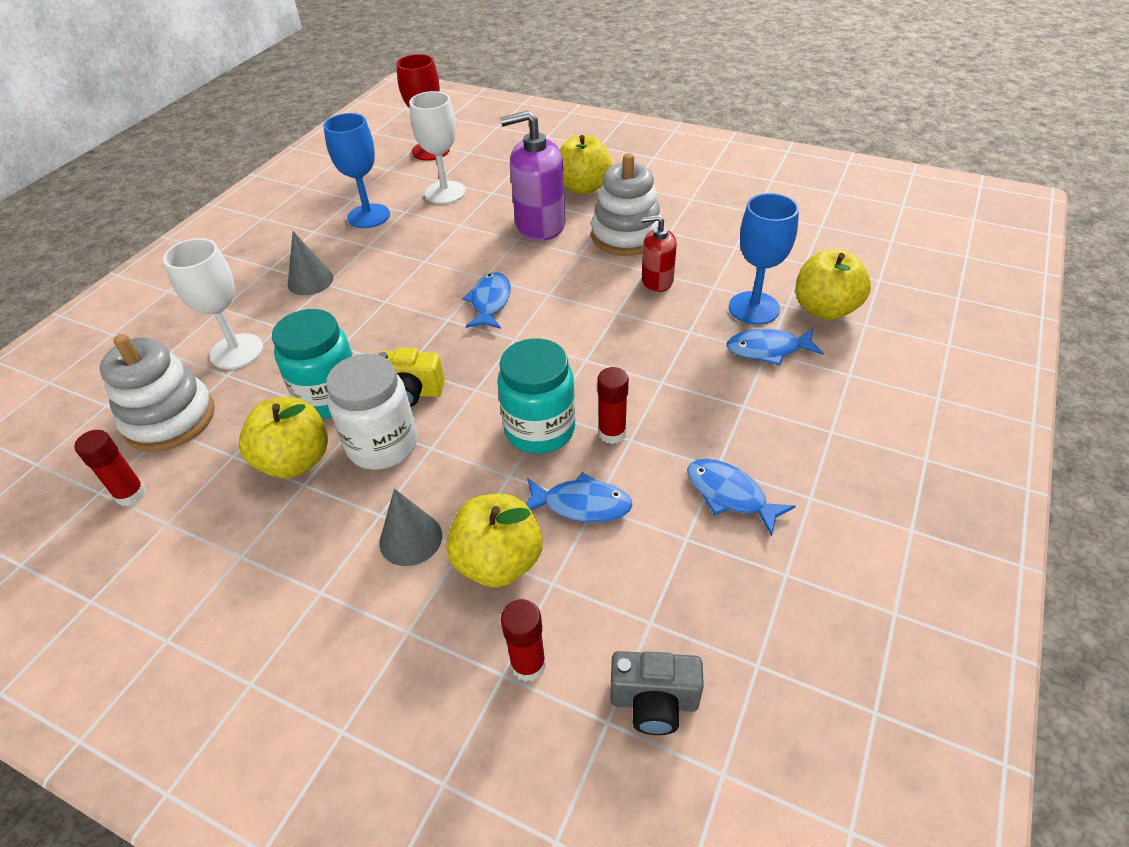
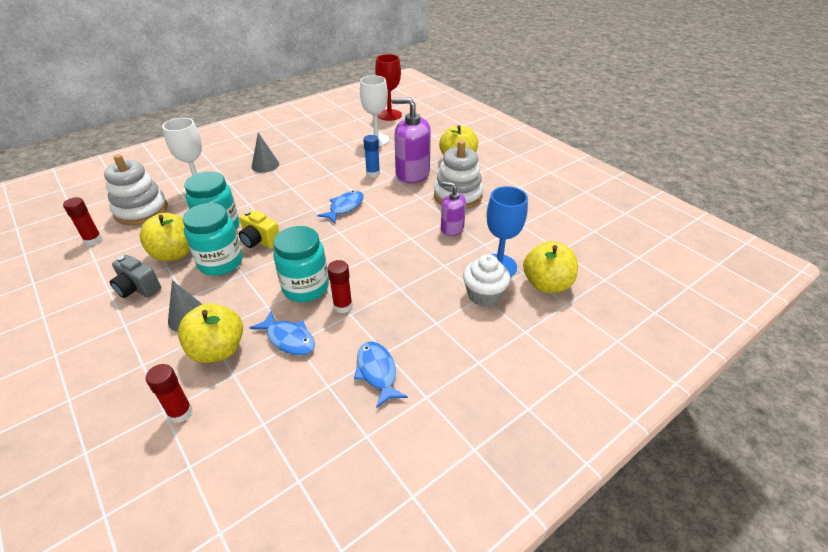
camera: 25 degrees right, 5 degrees down
(368, 216) = (324, 140): blue goblet -> none
(382, 445) = (220, 263): white jar -> turquoise jar
(485, 242) = (373, 173): none -> blue glue stick
(654, 702) = (222, 469): grey camera -> grey camera (138, 288)
(657, 281) = (452, 228): red soap dispenser -> purple soap dispenser
(768, 350) = (484, 295): blue fish -> white cupcake

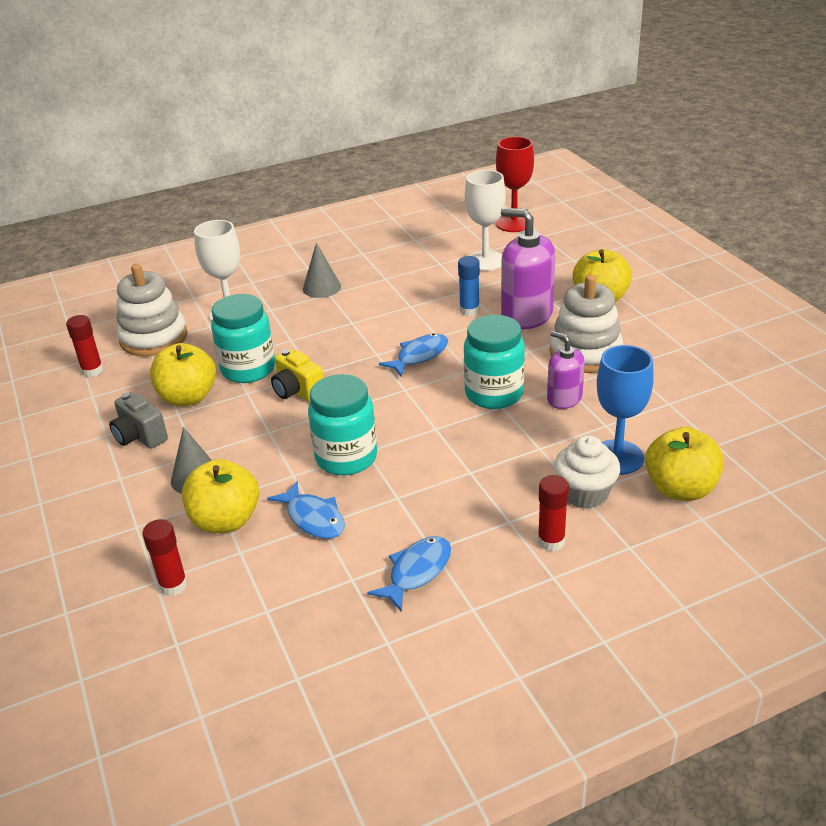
camera: 15 degrees right, 5 degrees down
(220, 263) = (244, 414): turquoise jar -> turquoise jar (494, 394)
(343, 306) = (390, 486): red glue stick -> red glue stick (551, 541)
(377, 372) = (417, 572): blue fish -> blue fish turned 45 degrees clockwise

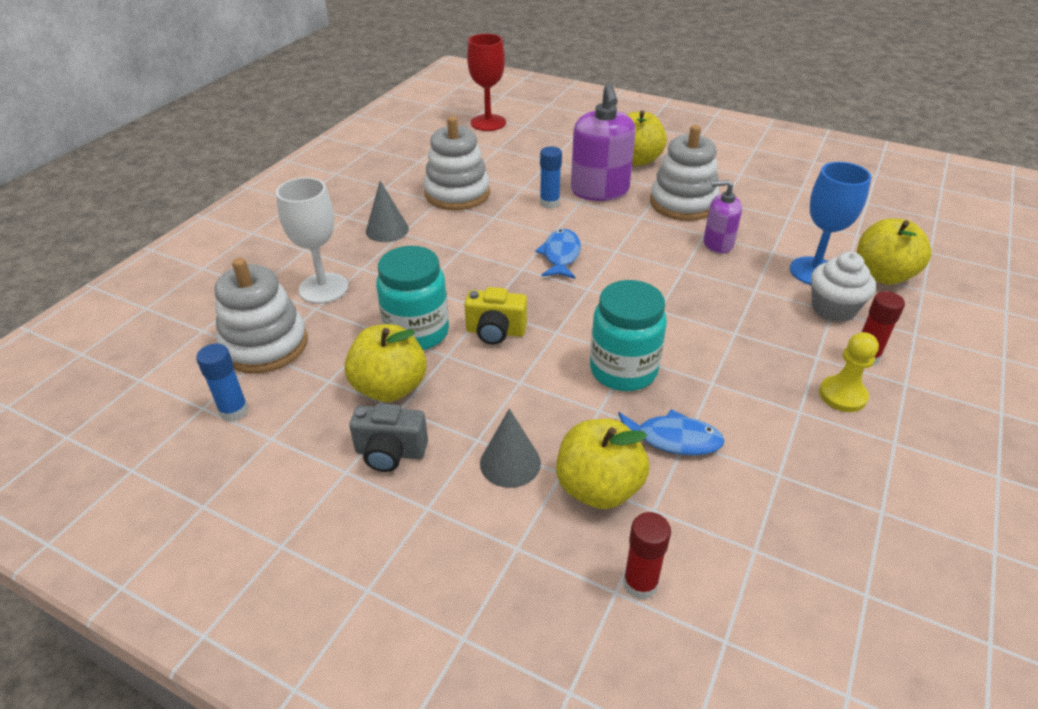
camera: 40 degrees left, 5 degrees up
(92, 371) = (234, 411): red glue stick -> blue glue stick
(408, 277) = (457, 193): none -> white stacking toy
(417, 572) = (816, 437): blue fish -> none
(484, 557) = (842, 395): none -> yellow pawn
(485, 261) = (506, 159): white goblet -> none
(494, 394) = (663, 262): turquoise jar -> none
(526, 315) = (599, 190): purple soap dispenser -> purple soap dispenser turned 90 degrees counterclockwise

